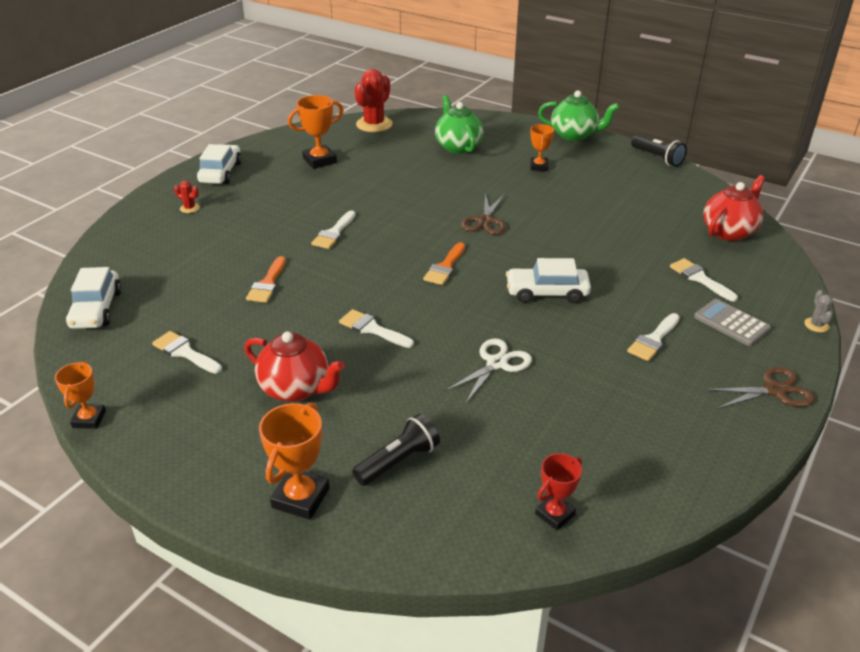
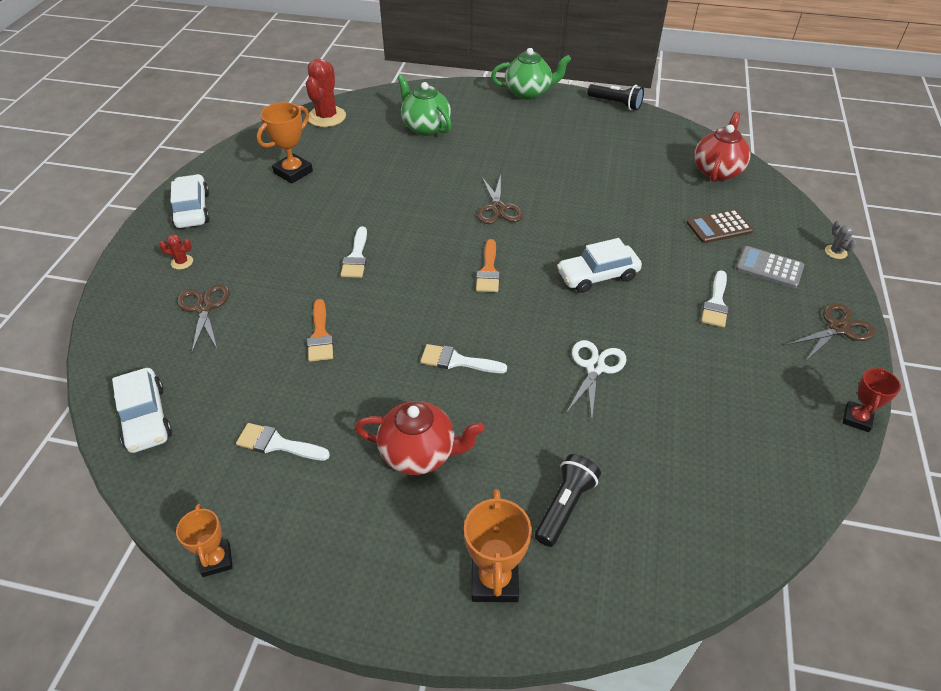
camera: 20 degrees left, 10 degrees up
(187, 243) = (204, 307): none -> brown scissors
(539, 166) = (515, 135): orange trophy -> none
(555, 514) = (733, 517): red trophy -> red trophy (857, 419)
(699, 278) = (719, 227): white brush -> brown calculator

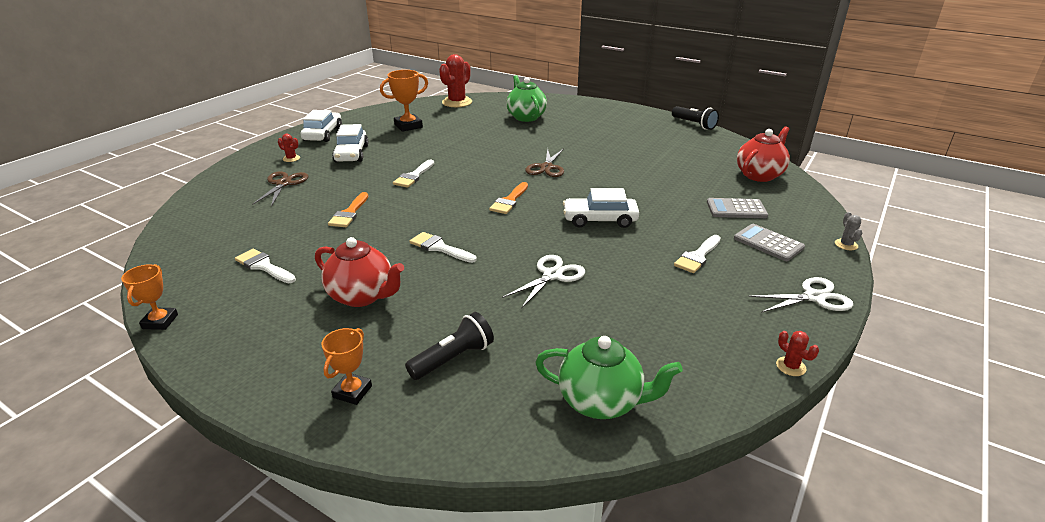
camera: 20 degrees right, 15 degrees down
(146, 418) = (191, 232): white car -> white car (351, 154)
(494, 580) = (352, 392): orange trophy -> orange trophy, size x0.65
(528, 93) = (624, 109): green teapot -> green teapot (601, 402)
(719, 227) = (736, 209): brown calculator -> grey calculator
(839, 328) = (814, 297): brown scissors -> white scissors
(857, 419) = (790, 366): red trophy -> red cactus

